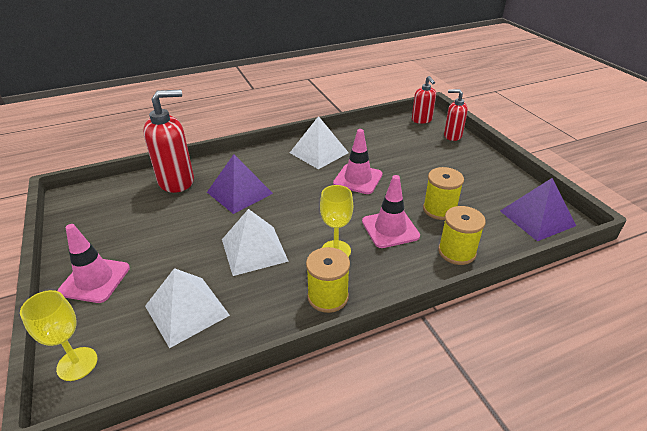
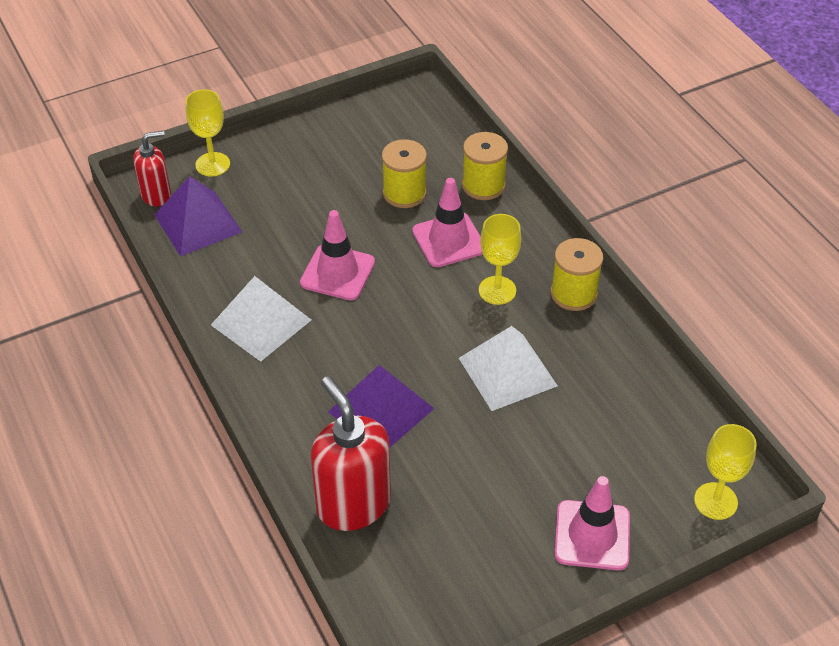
camera: 95 degrees left, 10 degrees up
(187, 310) = (620, 419): white pyramid -> none
(452, 136) = (212, 164): red soap dispenser -> yellow goblet
(537, 218) = (413, 113): purple pyramid -> purple pyramid (198, 223)

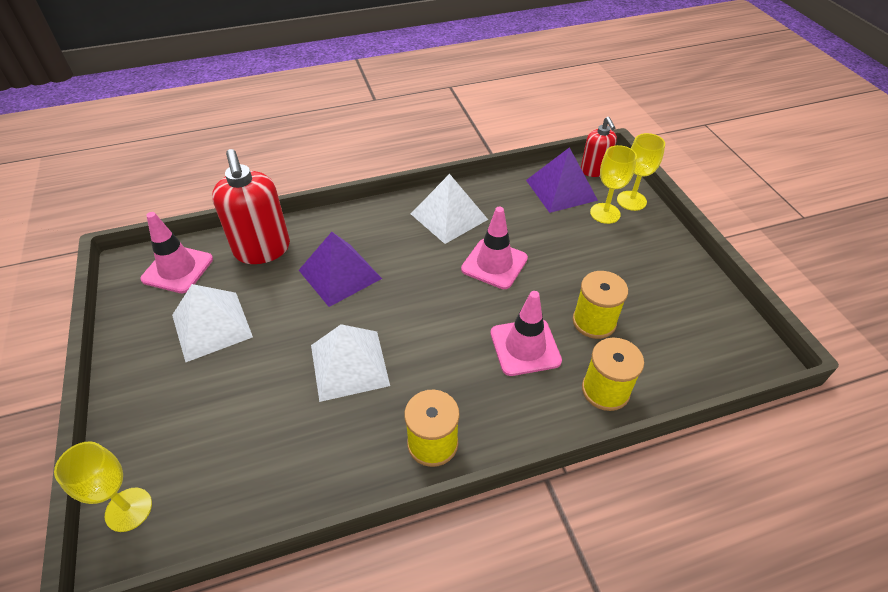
camera: 100 degrees right, 0 degrees up
(353, 504) = (262, 250): red soap dispenser -> red soap dispenser turned 90 degrees clockwise
(489, 515) = (212, 325): none -> white pyramid
(497, 290) = (451, 375): yellow goblet -> yellow goblet (605, 213)
(592, 535) = (154, 392): pink traffic cone -> pink traffic cone (177, 269)

